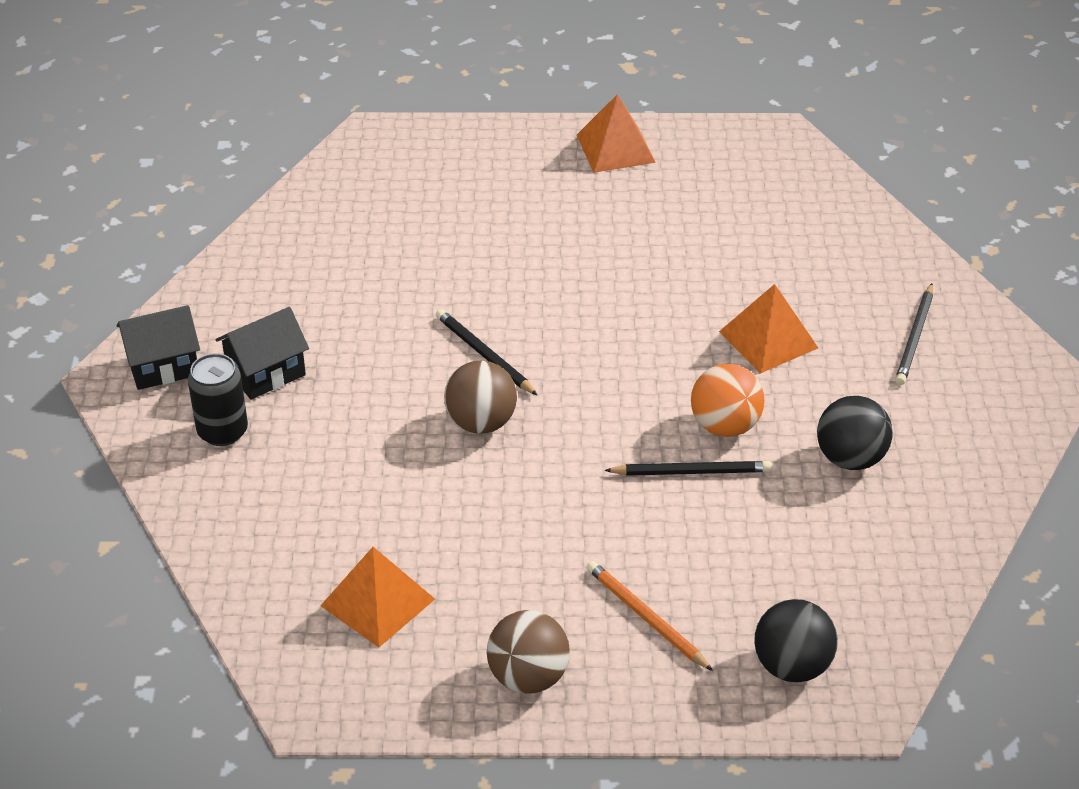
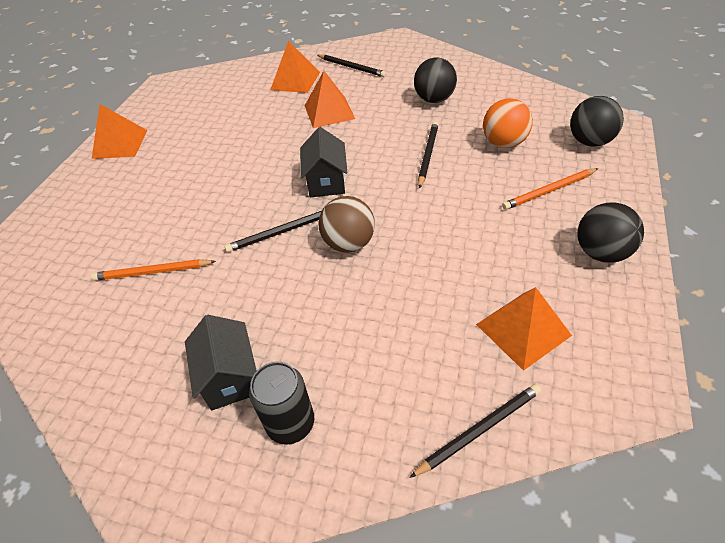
camera: 70 degrees left, 5 degrees up
(163, 366) = (175, 470): black house -> black house (326, 181)
(240, 574) = (479, 430): none -> black pencil
(392, 266) = (152, 272): none -> orange pencil
(528, 677) = (601, 252): brown ball -> black ball
(725, 426) = (393, 137): orange ball -> orange ball (504, 143)
(845, 279) = (295, 80): none -> orange pyramid

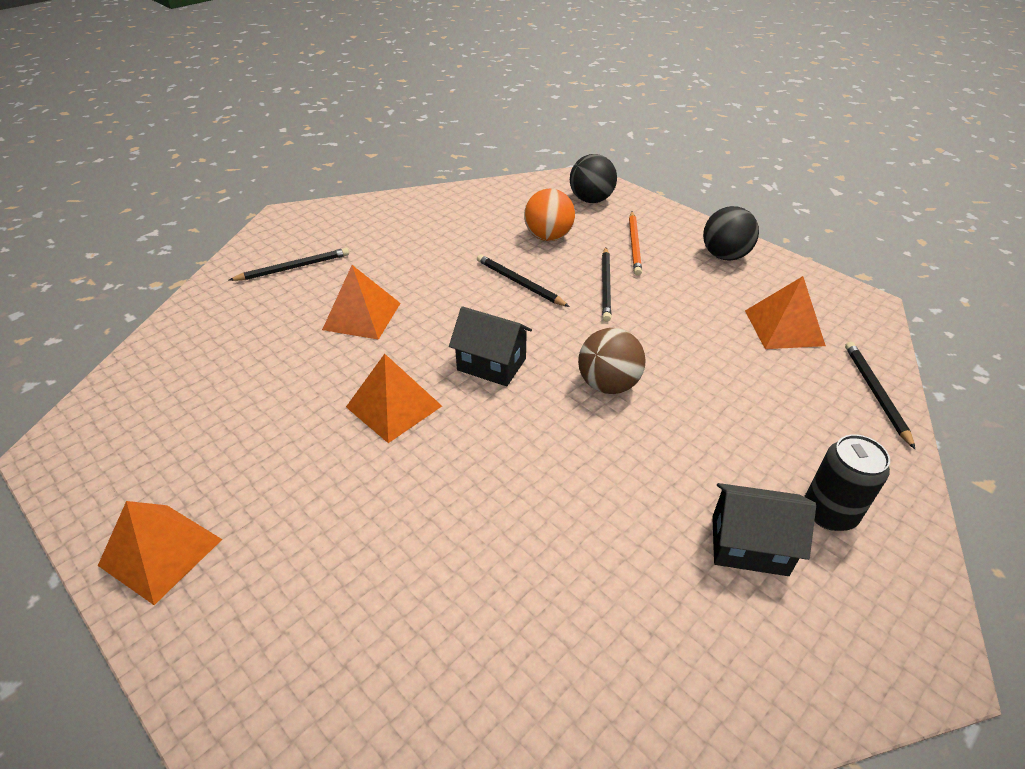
camera: 65 degrees left, 5 degrees down
(152, 272) = (523, 580): orange pencil -> none
(280, 232) = (547, 430): black pencil -> black pencil (606, 286)
(295, 80) = (255, 318): orange pyramid -> orange pyramid (394, 406)
(434, 99) = (433, 243): black ball -> none

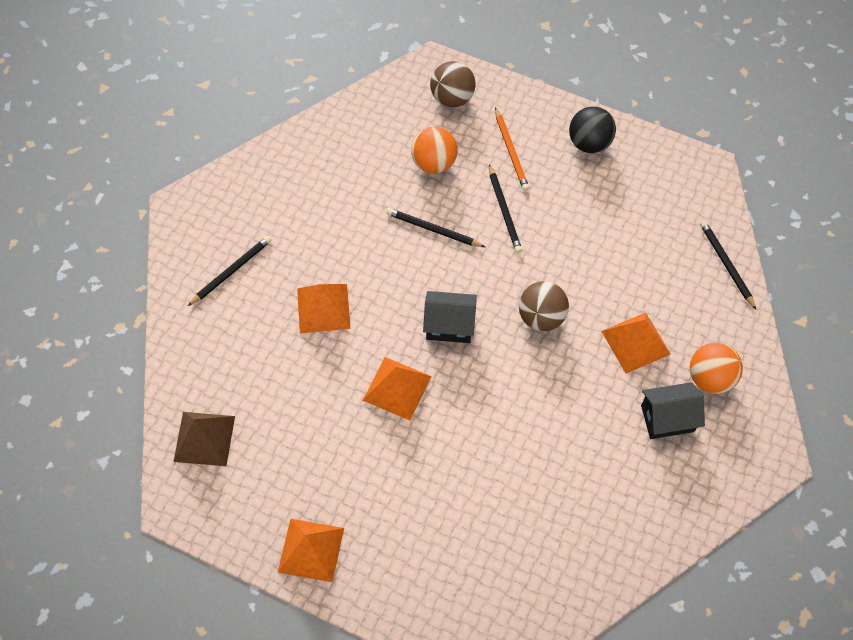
camera: 20 degrees left, 20 degrees up
(145, 393) = (204, 438): none -> brown pyramid
(591, 200) = (452, 98): black ball -> brown ball
(784, 327) = (652, 216): orange pyramid -> orange pyramid (636, 342)
(829, 512) = (710, 378): black can -> orange ball

